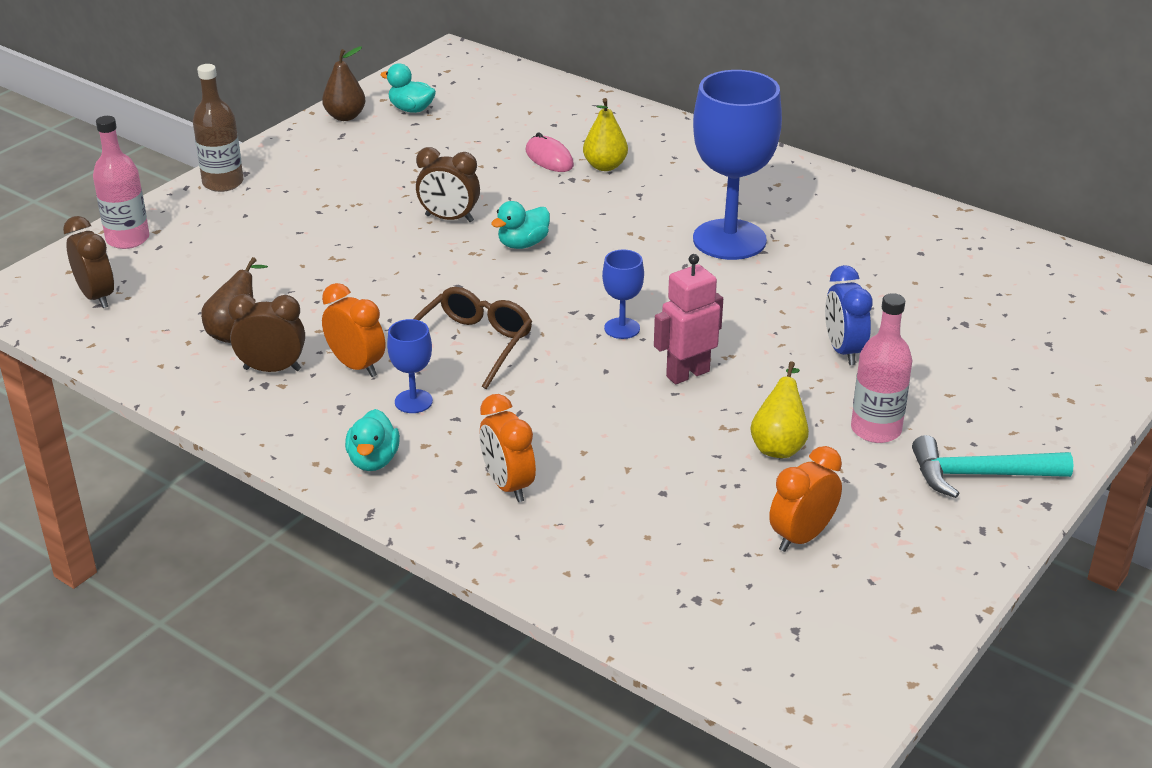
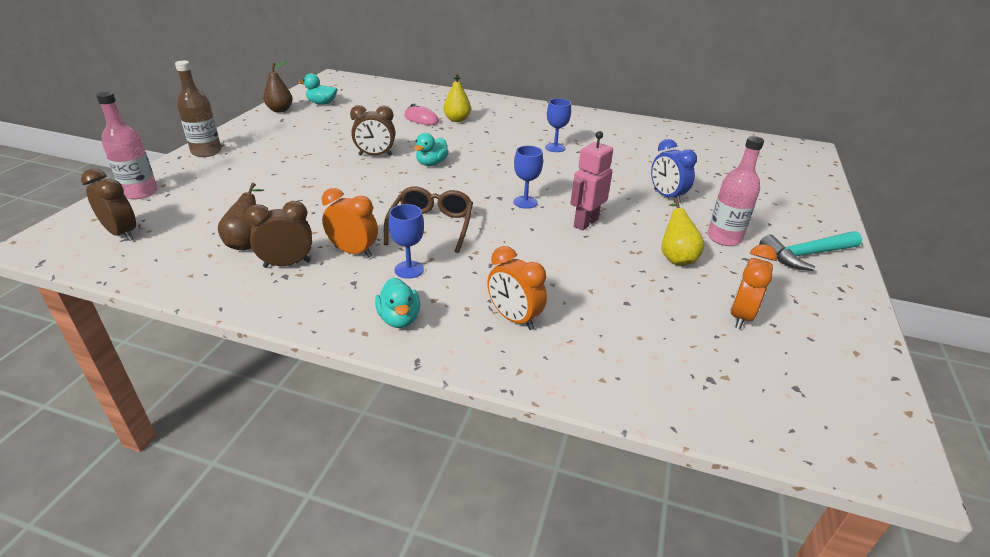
camera: 20 degrees left, 0 degrees up
(729, 240) = (555, 148): blue goblet -> blue goblet, size x0.45

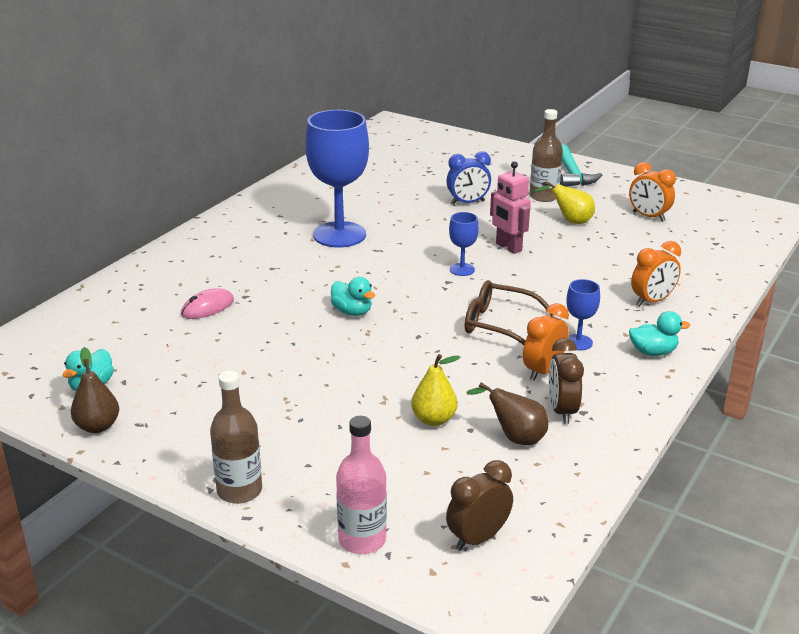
camera: 75 degrees left, 5 degrees down
(375, 155) = (313, 348): brown clock -> none
(457, 120) = (225, 282): yellow pear -> yellow pear (434, 419)
(555, 148) = (339, 235): blue goblet -> blue goblet, size x2.23
(724, 238) = (543, 196): pink bottle -> brown bottle

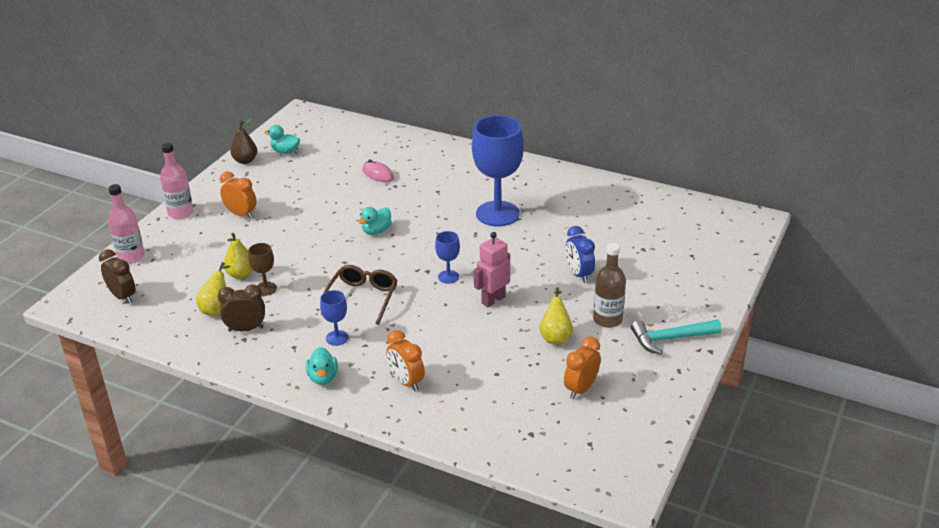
camera: 85 degrees right, 5 degrees up
(239, 490) = (180, 213): brown bottle -> pink bottle
(471, 396) = (266, 289): none -> brown goblet
(515, 438) = (217, 308): brown pear -> yellow pear
(543, 371) = (297, 320): orange clock -> orange clock (241, 214)

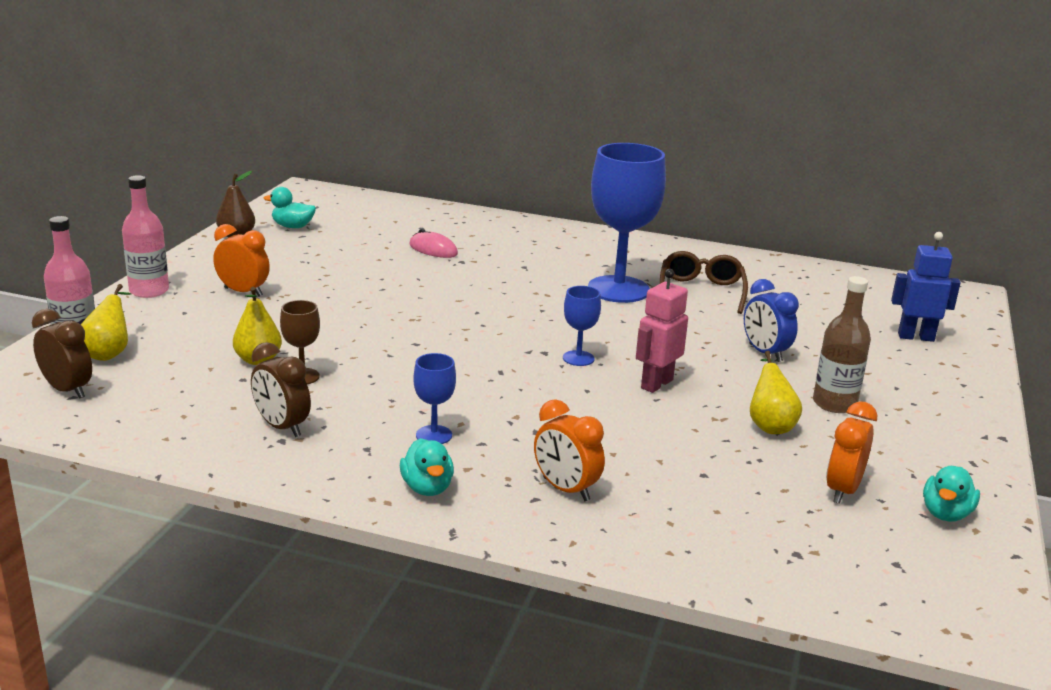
camera: 10 degrees left, 10 degrees down
(217, 308) = (228, 402): yellow pear -> yellow pear (109, 353)
(246, 329) = (282, 427): brown clock -> brown clock turned 120 degrees counterclockwise
(362, 298) = (458, 385): brown glasses -> brown glasses (701, 291)
(376, 231) = (452, 309): turquoise duck -> turquoise duck (946, 514)
(670, 339) = (937, 424): turquoise hammer -> none
(694, 261) = (915, 337): none -> blue robot

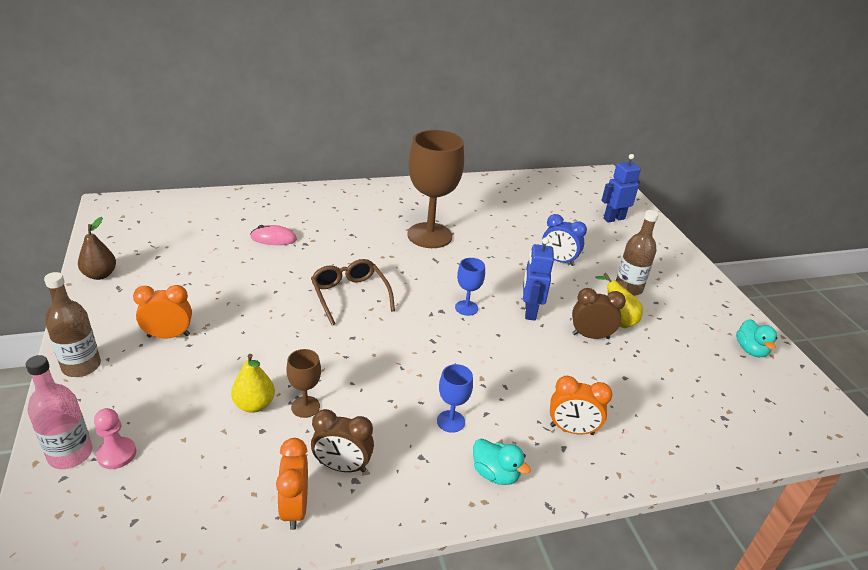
camera: 35 degrees left, 10 degrees up
(68, 390) = (121, 516): brown clock -> brown clock (590, 336)
(109, 353) = (117, 454): yellow pear -> pink pawn
(149, 291) = (81, 366): pink bottle -> brown bottle
(292, 227) = (139, 249): turquoise duck -> none
(618, 289) = (429, 235): blue goblet -> brown goblet
(656, 384) = (530, 312): pink robot -> blue robot
(701, 291) = (477, 220): brown glasses -> brown glasses (349, 295)
(842, 490) = (695, 356): orange clock -> orange clock (294, 508)

